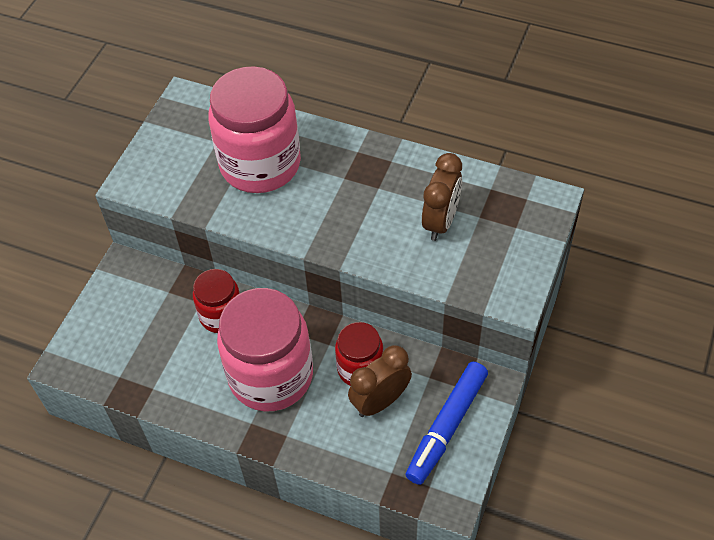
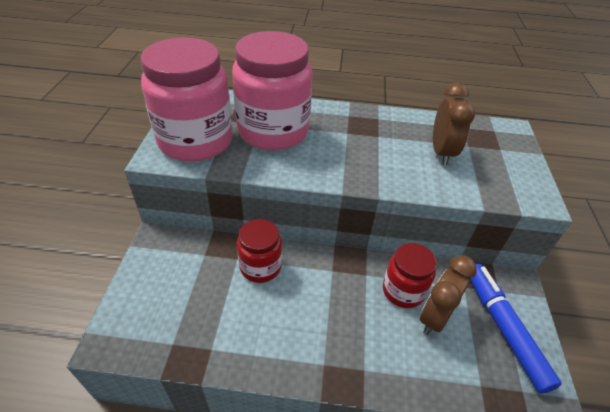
camera: 20 degrees left, 10 degrees down
(271, 376) = (326, 313): pink jar -> pink jar (195, 141)
(446, 427) = (504, 328): blue marker -> blue marker turned 150 degrees clockwise

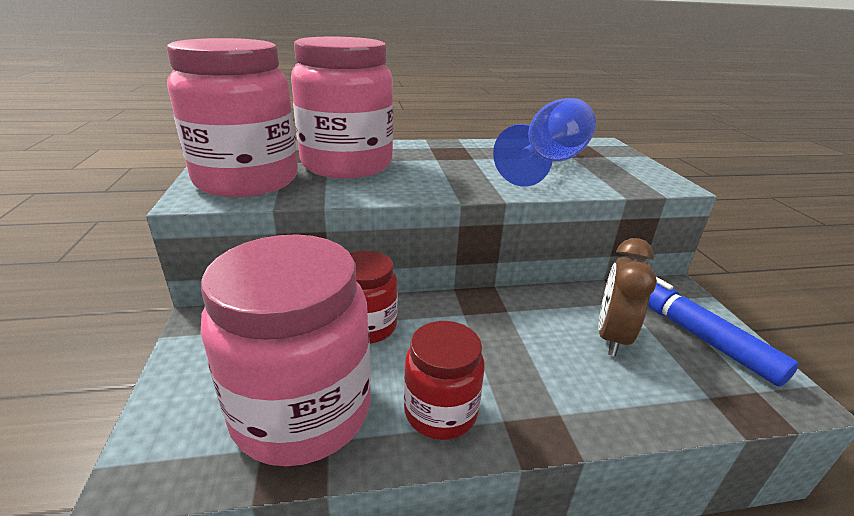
camera: 15 degrees left, 15 degrees down
(201, 324) = (302, 410): none -> pink jar
(403, 291) = (560, 318): red jar -> red jar (440, 412)
(441, 152) = (549, 163): brown clock -> blue goblet

